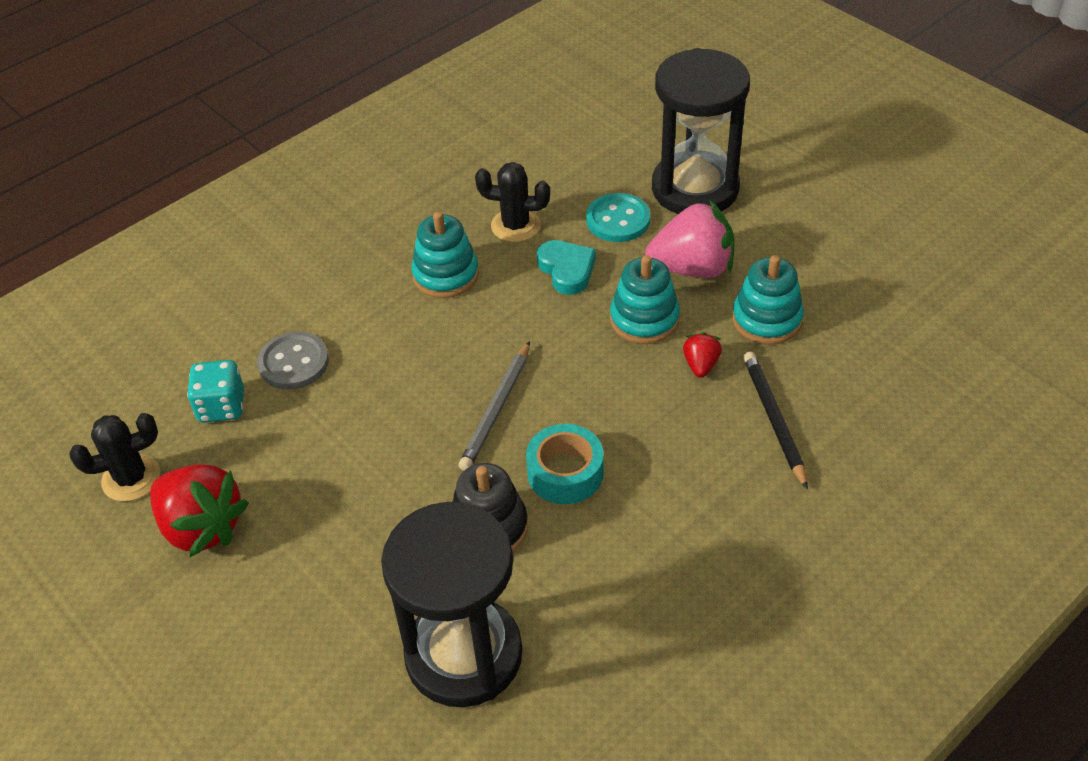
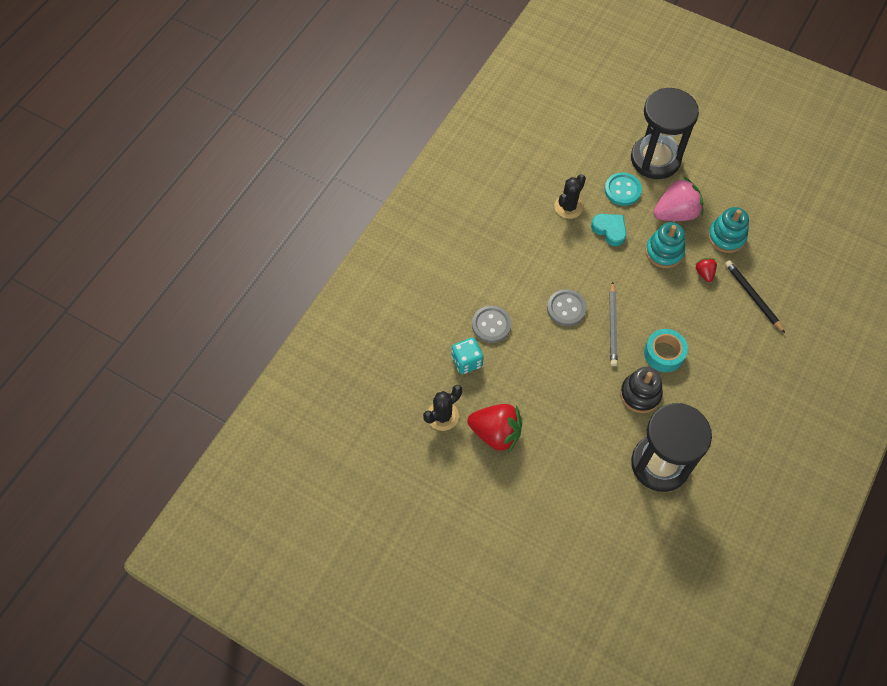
camera: 20 degrees left, 15 degrees up
(431, 366) = (566, 308): none -> grey button
(446, 275) = (545, 249): turquoise stacking toy -> none
(515, 225) = (568, 207): black cactus -> black cactus turned 45 degrees counterclockwise

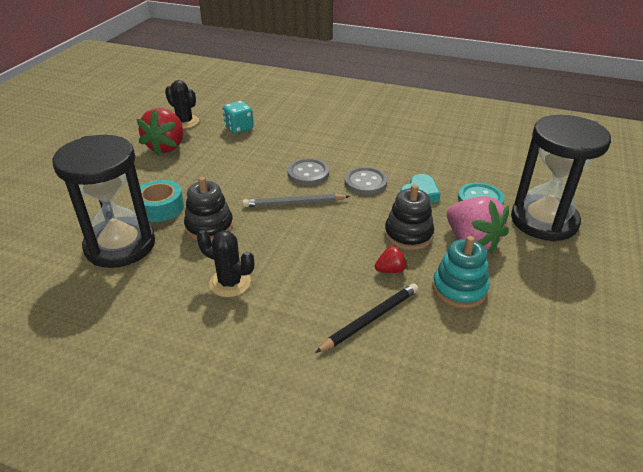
camera: 80 degrees right, 25 degrees down
(491, 325) = (279, 136): grey button -> grey button (365, 182)
(568, 207) = (435, 166): black cactus -> black cactus (230, 283)
(664, 252) = (408, 235): turquoise stacking toy -> black stacking toy
(664, 354) = (264, 241): turquoise tape -> turquoise tape (161, 207)

